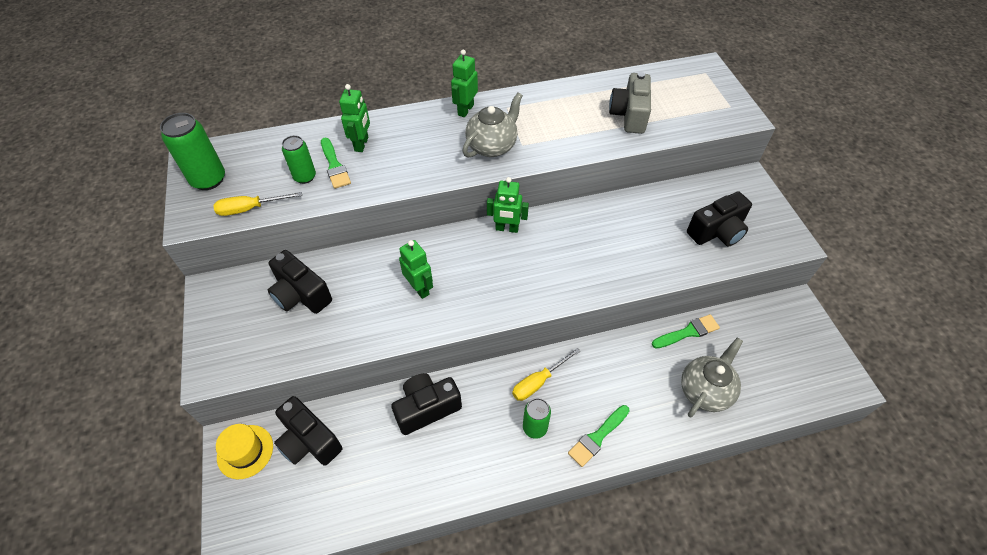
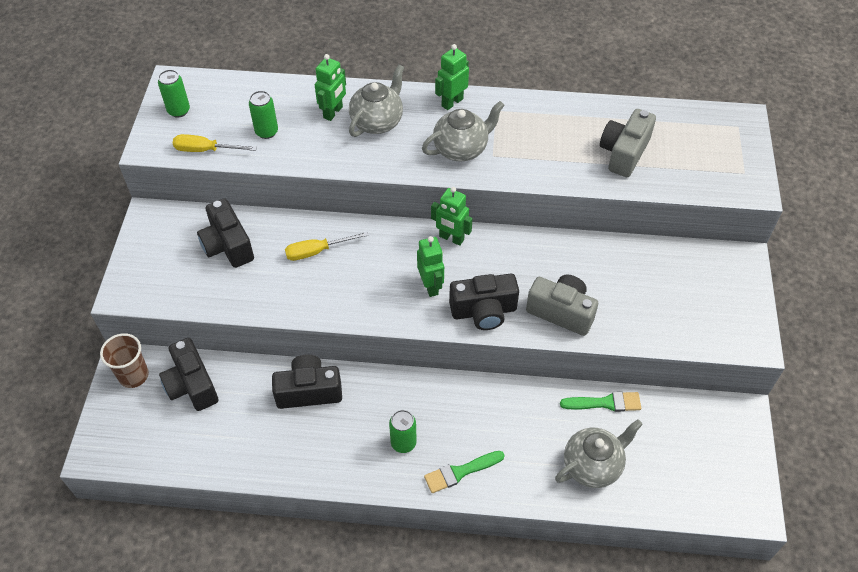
camera: 20 degrees right, 0 degrees up
(208, 179) = (179, 111): green can -> green can, size x0.64
(245, 451) = (133, 375): yellow hat -> brown cup
(334, 166) = (298, 128): green brush -> none
(406, 142) = (377, 122): none -> grey teapot
(419, 288) = (339, 273): green robot -> green robot (430, 286)
(538, 382) = (426, 402): yellow screwdriver -> yellow screwdriver (317, 251)
(630, 264) = (561, 312): none -> grey camera
(717, 232) = (673, 306): black camera -> black camera (484, 311)

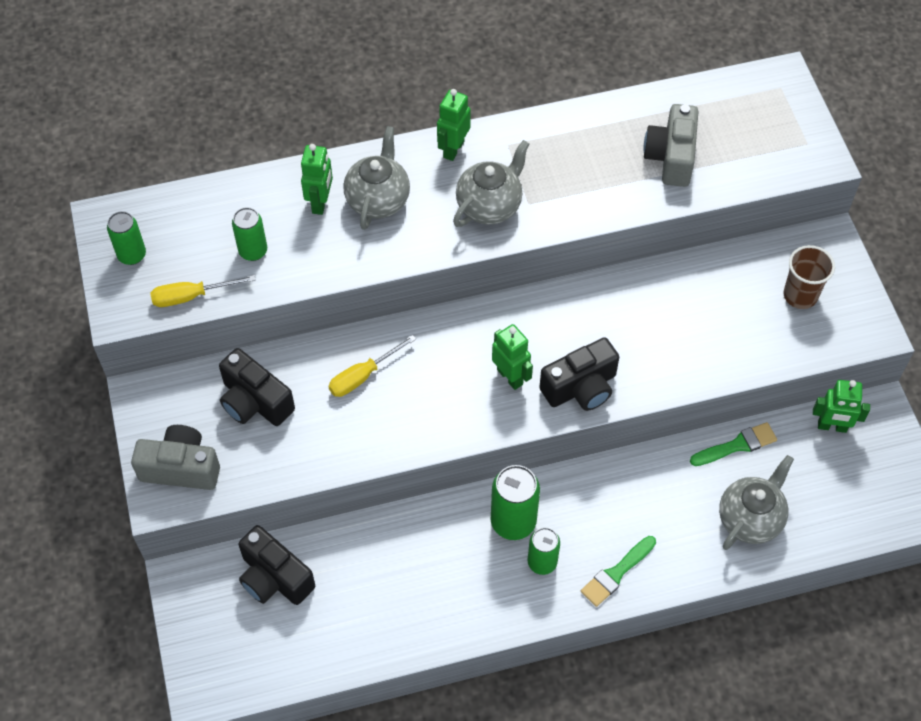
camera: 20 degrees left, 5 degrees up
(133, 375) = (200, 589): brown cup -> brown cup (800, 295)
(309, 391) = (412, 539): black camera -> none
(394, 403) = (513, 522): none -> green can
(451, 238) = (508, 312): green robot -> green robot (832, 426)
(561, 312) = (664, 361): grey camera -> grey camera (181, 468)

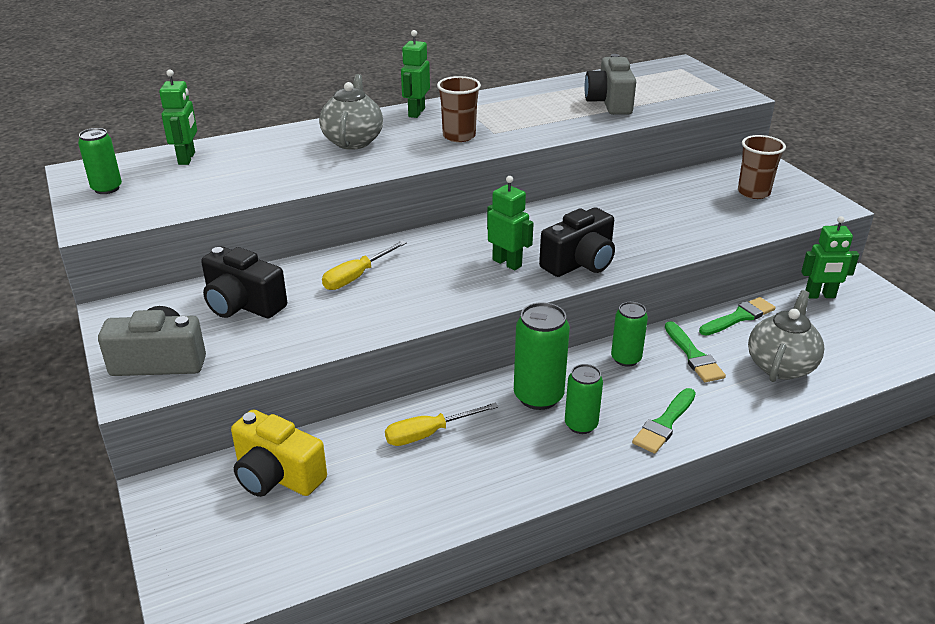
camera: 10 degrees left, 25 degrees down
(191, 296) = (170, 207): yellow screwdriver -> yellow screwdriver (428, 434)
(253, 251) = (233, 176): green can -> green can (626, 359)
(274, 578) = (277, 476): black camera -> yellow camera
(320, 202) = (298, 146): green robot -> green robot (187, 158)
(490, 205) = (459, 136): grey teapot -> brown cup
(672, 492) = (693, 356): none -> green brush

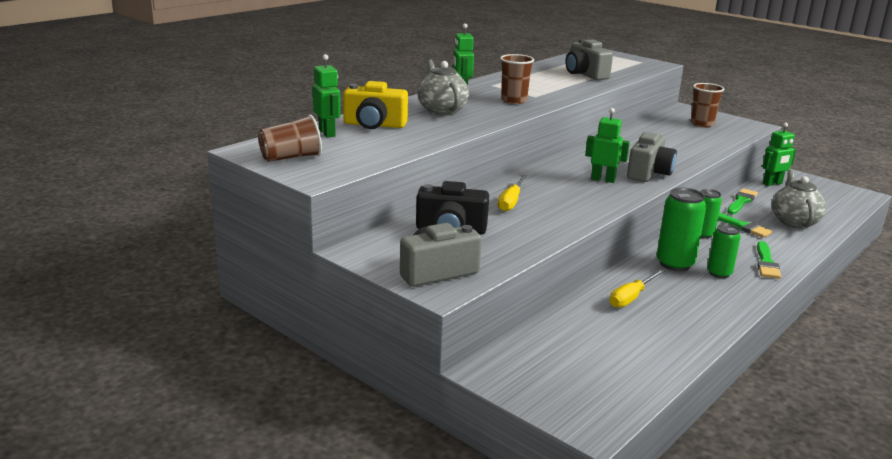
camera: 25 degrees left, 10 degrees down
(107, 188) = (291, 157): green can -> brown cup
(277, 476) = (559, 343): yellow camera -> yellow camera (374, 125)
(580, 263) = (649, 173): black camera -> grey camera

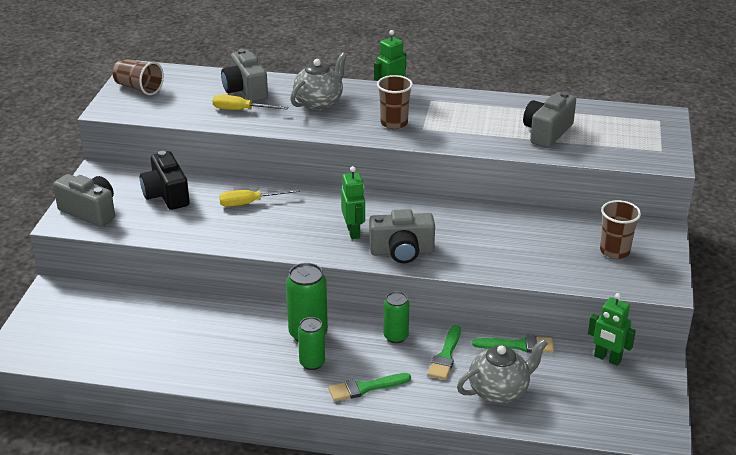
camera: 60 degrees right, 10 degrees up
(327, 133) = (204, 81): green robot -> none
(374, 125) = (245, 90): yellow camera -> grey camera
(631, 298) = (217, 325): yellow screwdriver -> yellow screwdriver (241, 110)

